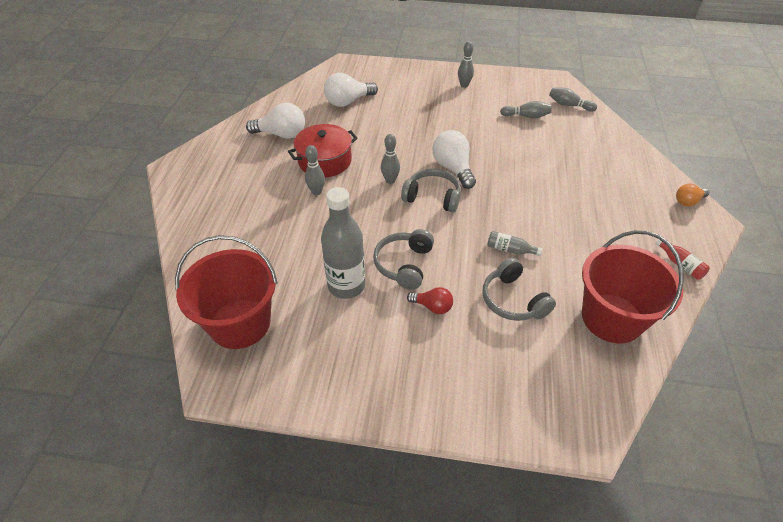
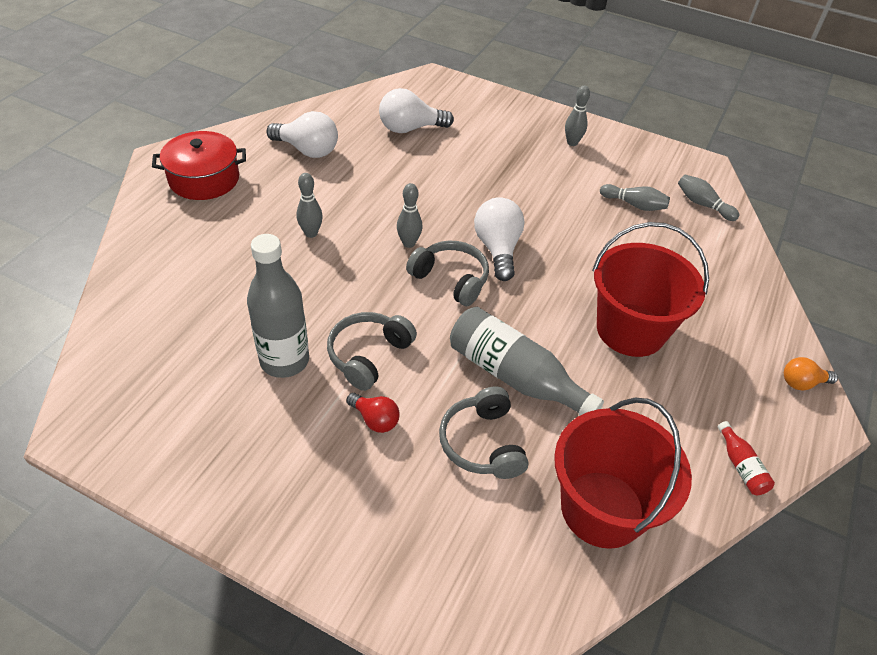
camera: 15 degrees right, 0 degrees up
(240, 323) = (138, 368): red bucket -> red bucket (630, 330)
(325, 161) = (341, 197): red pot -> red pot (204, 179)
(510, 249) = (514, 376): grey bottle -> grey bottle, size x2.21

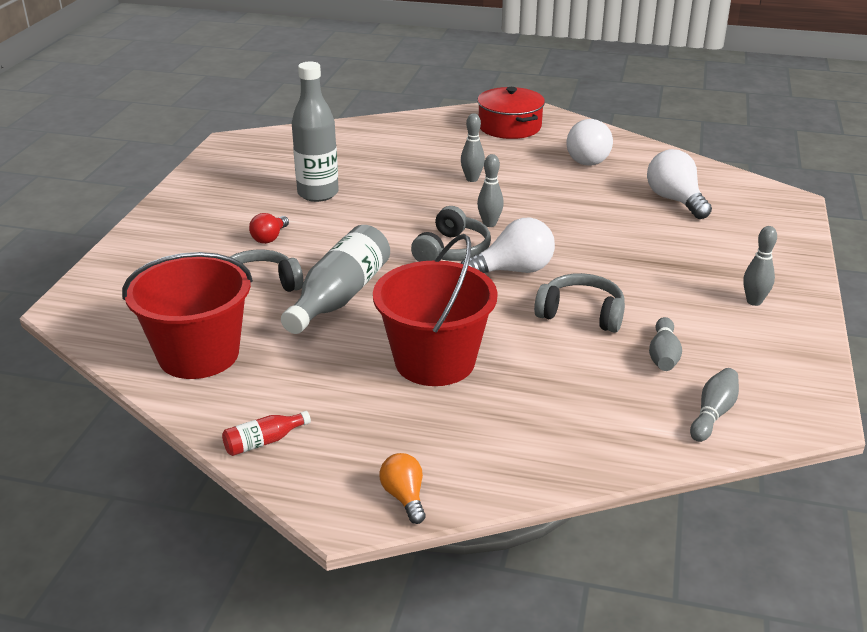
camera: 80 degrees right, 15 degrees down
(368, 355) = (337, 225): grey headphones -> grey headphones (581, 314)

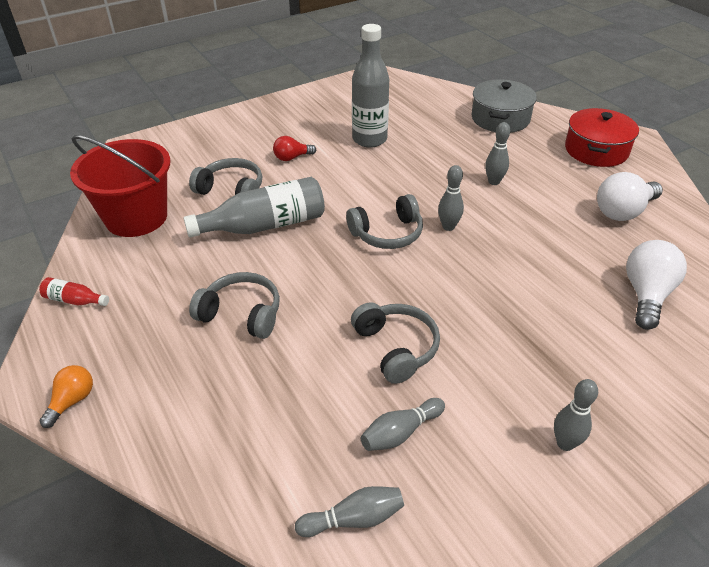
camera: 45 degrees right, 10 degrees up
(403, 133) = (500, 118): none -> grey pot
(434, 361) = (241, 314): red bucket -> grey headphones
(513, 270) = (404, 277): white light bulb -> none

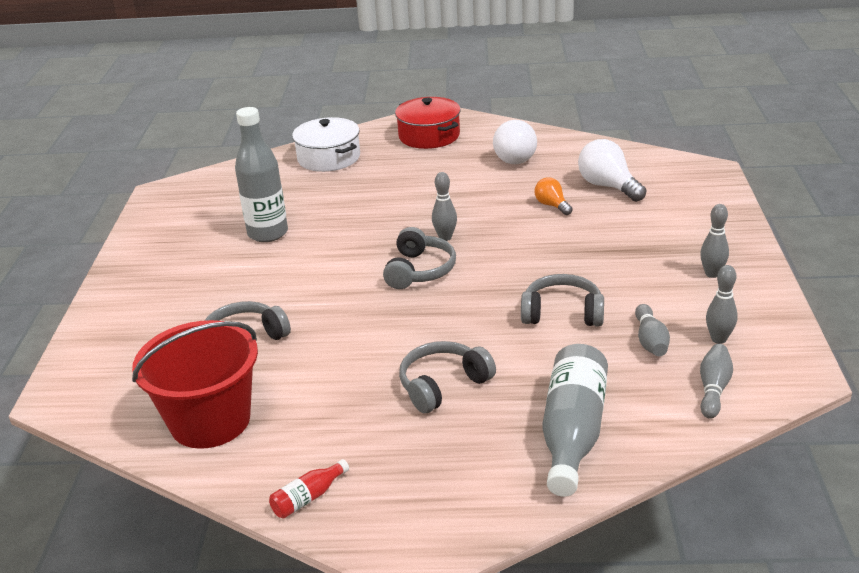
camera: 55 degrees left, 10 degrees down
(72, 401) = (463, 526): orange light bulb -> orange light bulb (552, 205)
(264, 225) = (328, 336): grey bottle -> grey bottle (572, 432)
(292, 158) = (236, 287): red light bulb -> none
(494, 182) = (412, 195): grey bowling pin -> grey bowling pin (718, 339)
(500, 118) = (328, 158): grey pot -> white pot

